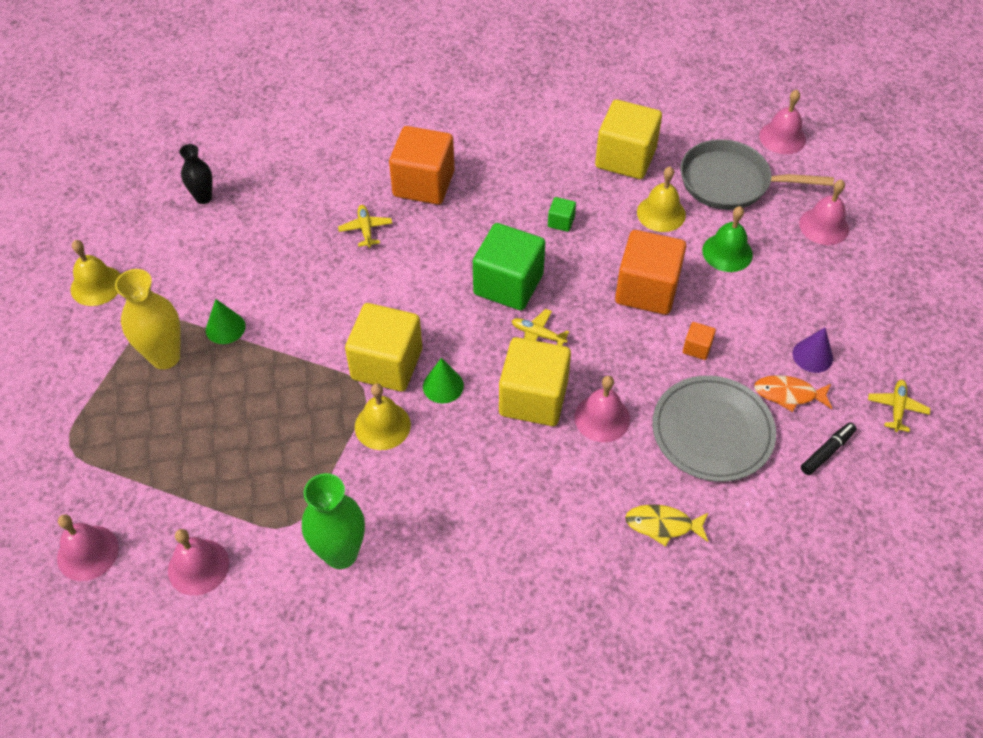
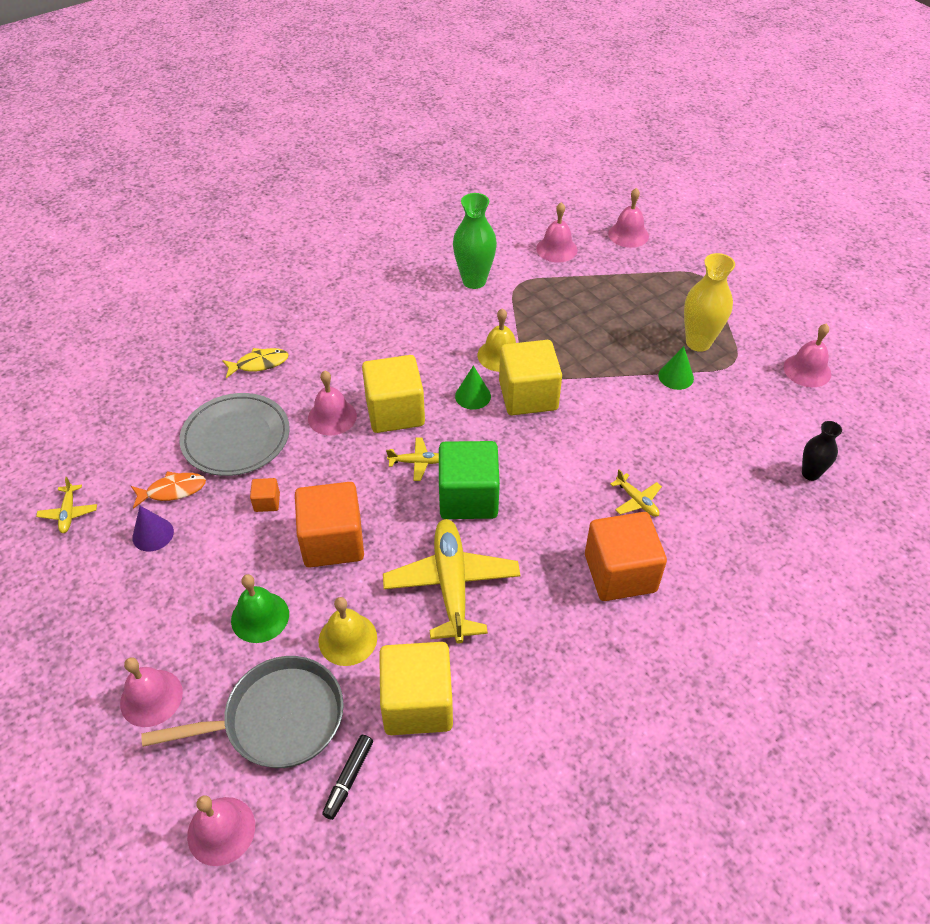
camera: 155 degrees right, 5 degrees down
(96, 285) = (807, 370): yellow bell -> pink bell
(561, 222) = (452, 584): green cube -> yellow plane
(827, 452) = (134, 455): black marker -> black marker (349, 779)

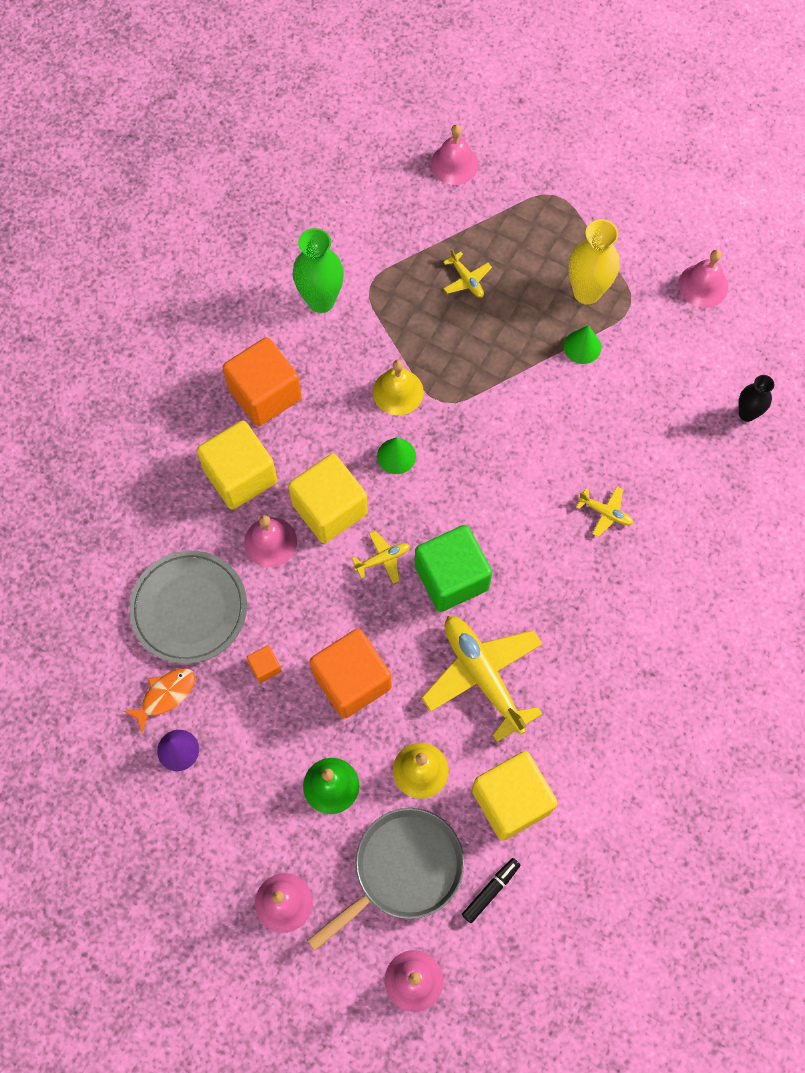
camera: 25 degrees left, 20 degrees up
(68, 513) = (80, 765): yellow plane -> yellow plane (466, 280)
(259, 364) = (156, 508): yellow fish -> none
(349, 779) = (490, 891): black marker -> black marker turned 135 degrees counterclockwise
(528, 395) = (450, 432): yellow cube -> yellow cube (240, 476)
(556, 249) = (387, 217): pink bell -> none
(620, 573) = (622, 597): orange cube -> orange cube (265, 394)

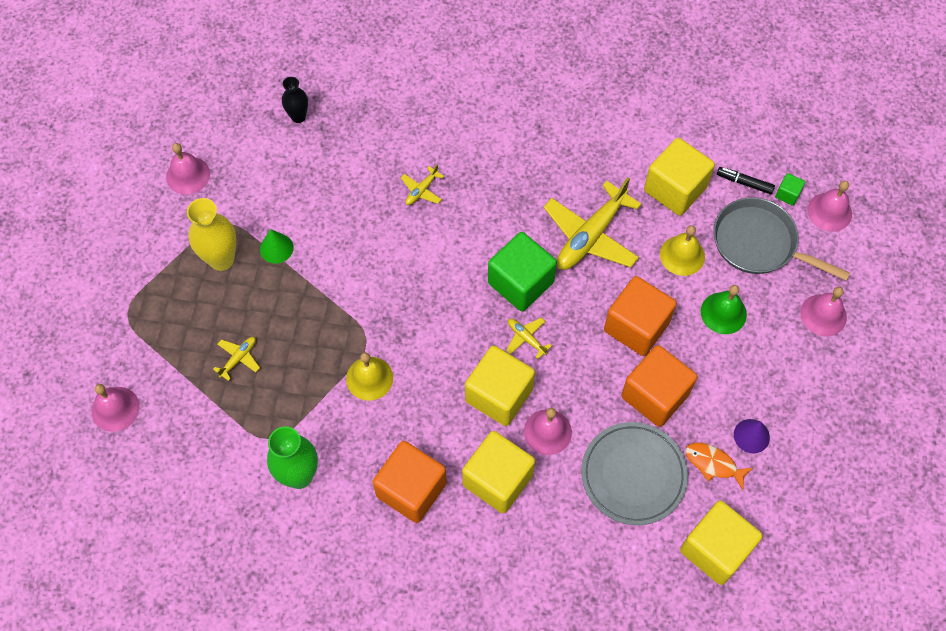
camera: 110 degrees left, 5 degrees down
(78, 657) = (715, 549): none -> yellow cube
(265, 667) = (655, 395): orange cube -> orange cube, size x2.33
(396, 456) = (430, 359): green cone -> none
(456, 938) = (787, 194): none -> green cube
(605, 513) = (421, 190): yellow plane -> yellow plane turned 150 degrees counterclockwise

